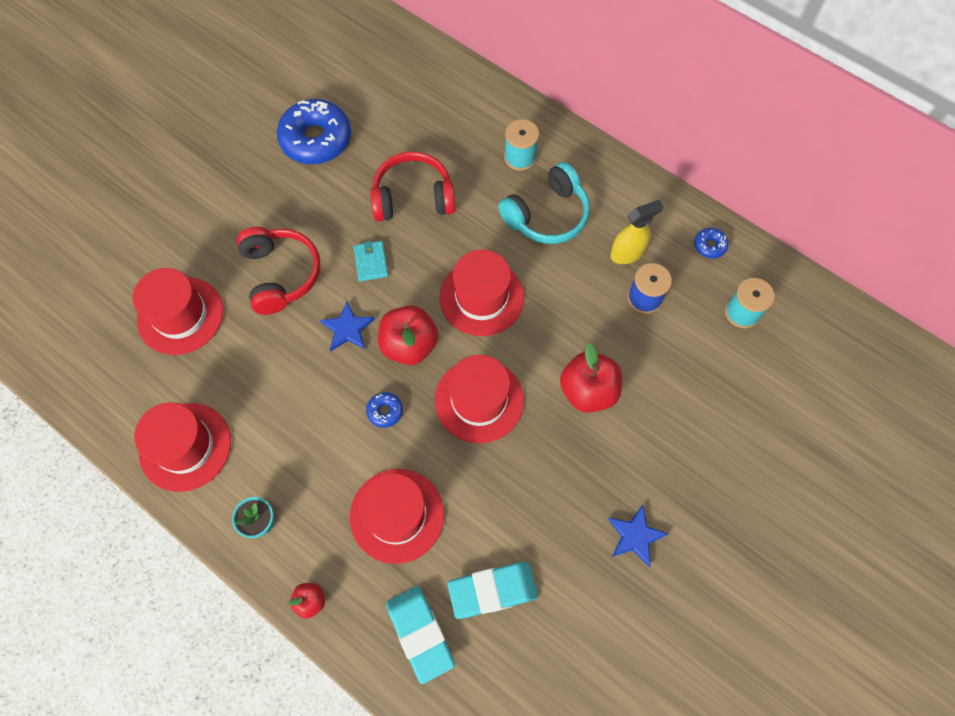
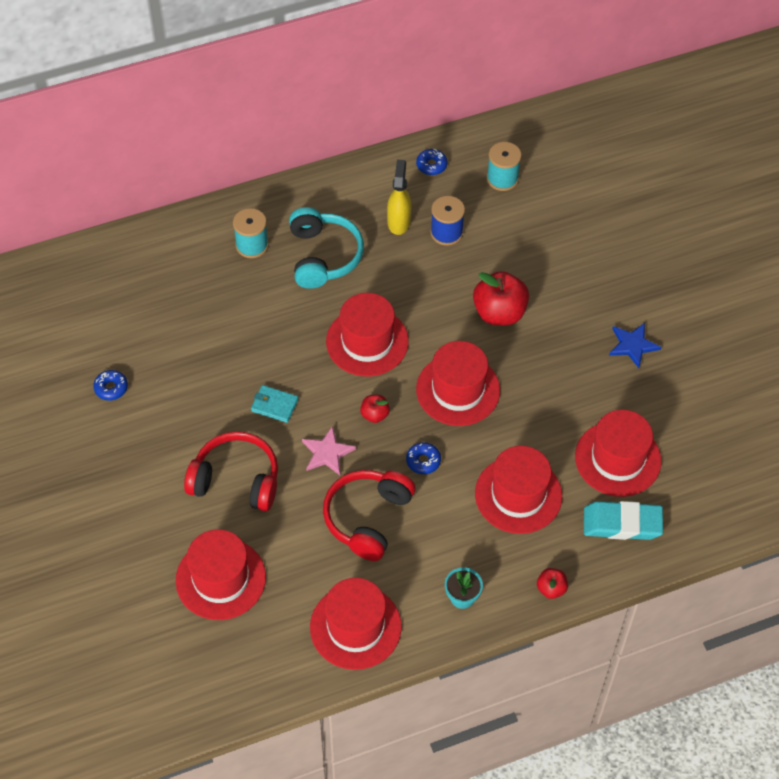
camera: 60 degrees left, 10 degrees down
(316, 139) = (111, 388): blue donut -> blue donut, size x0.43
(348, 328) = (327, 453): blue star -> pink star
(409, 345) = (374, 415): red apple -> red apple, size x0.51
(413, 197) = (232, 343): red headphones -> red headphones (367, 518)
(492, 590) = (618, 459): turquoise eraser -> red hat

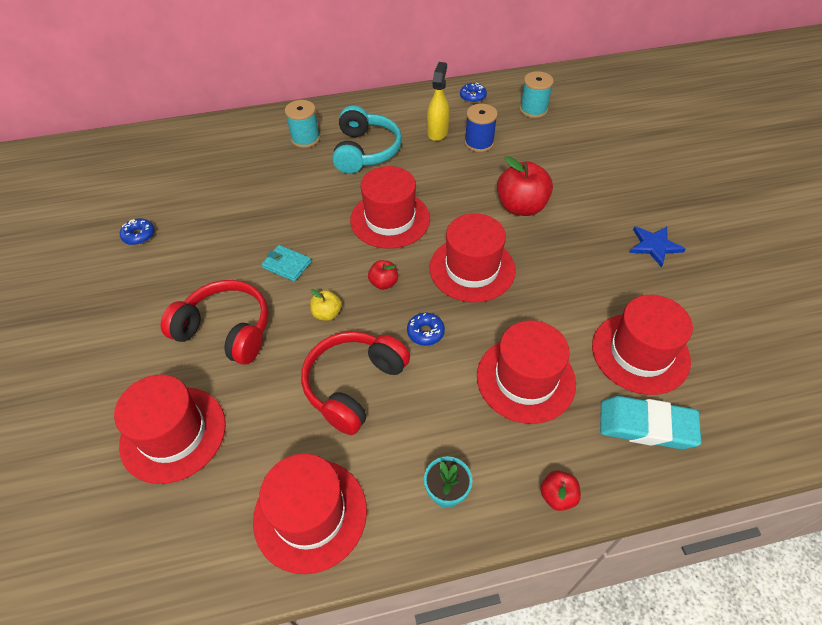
camera: 10 degrees right, 5 degrees down
(327, 453) = (327, 314): pink star -> yellow apple

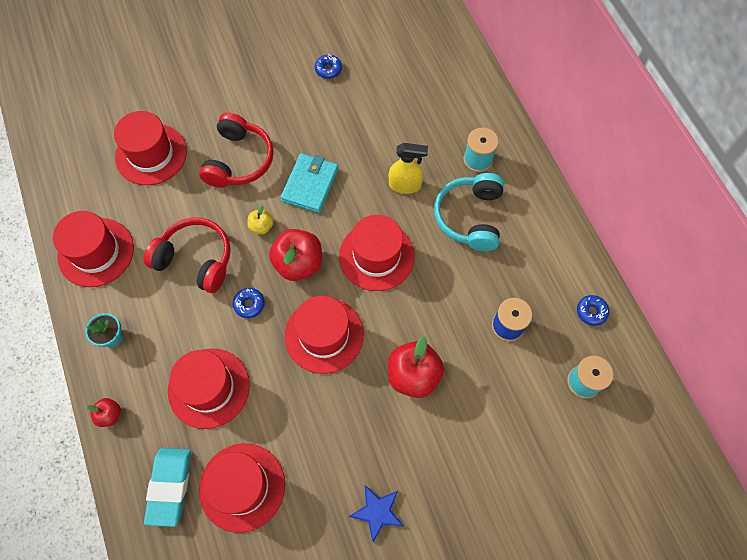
camera: 80 degrees right, 15 degrees up
(287, 265) = (310, 185): turquoise wallet -> turquoise wallet, size x1.61
(365, 151) = (470, 217): turquoise headphones -> turquoise headphones turned 105 degrees clockwise
(383, 283) = (298, 263): red apple -> red apple, size x1.97
(437, 132) = (517, 281): yellow spray bottle -> yellow spray bottle (405, 185)

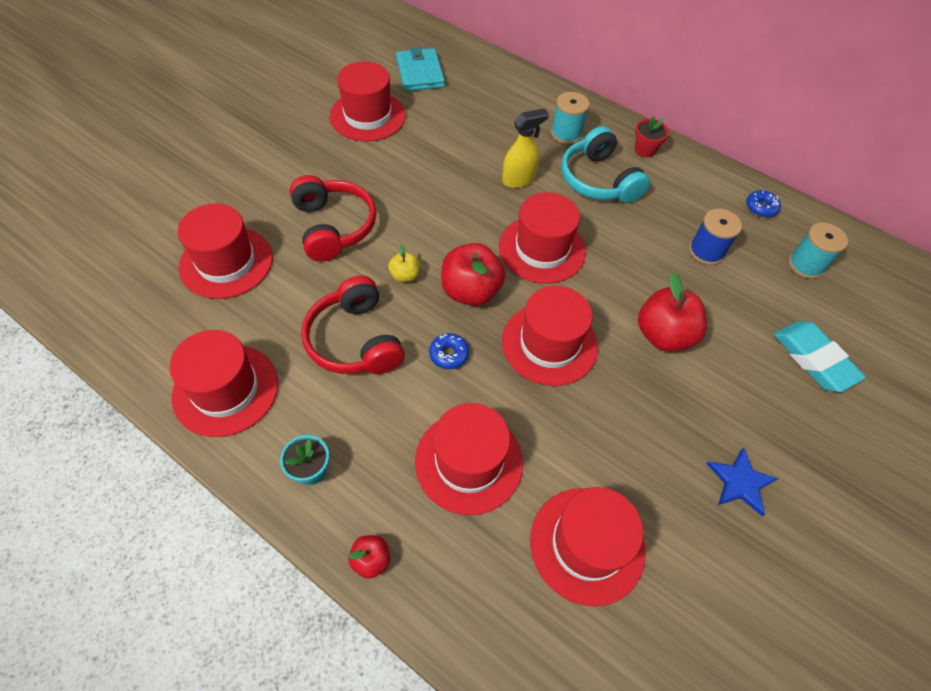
camera: 35 degrees left, 10 degrees down
(170, 486) = (505, 597): turquoise eraser -> turquoise eraser (813, 359)
(195, 259) = (355, 340): red headphones -> red headphones turned 105 degrees counterclockwise
(310, 185) = (426, 217): turquoise wallet -> turquoise wallet (420, 73)
(328, 69) = (367, 116): blue donut -> red hat
(534, 207) = (645, 150): none -> red flower pot

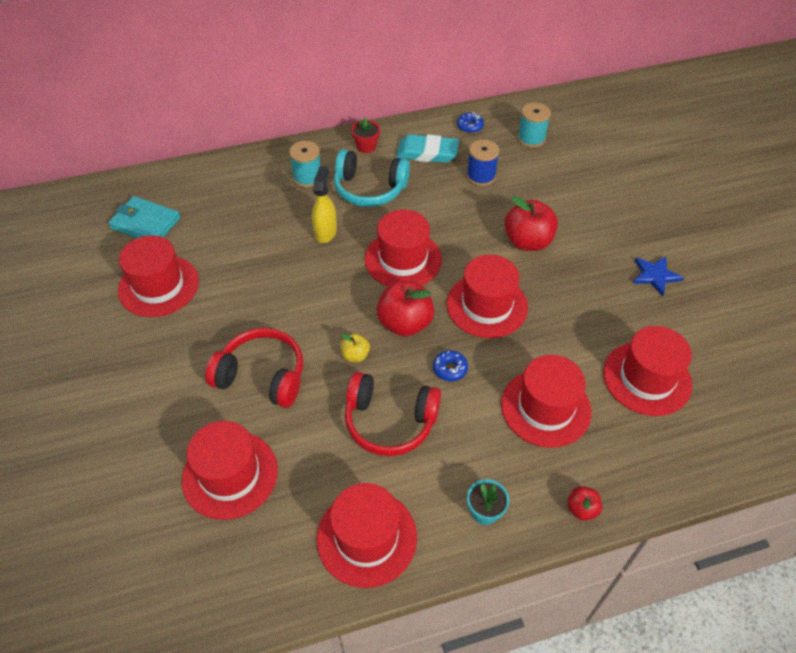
camera: 50 degrees left, 5 degrees down
(813, 359) = (599, 184): turquoise eraser -> turquoise eraser (427, 153)

